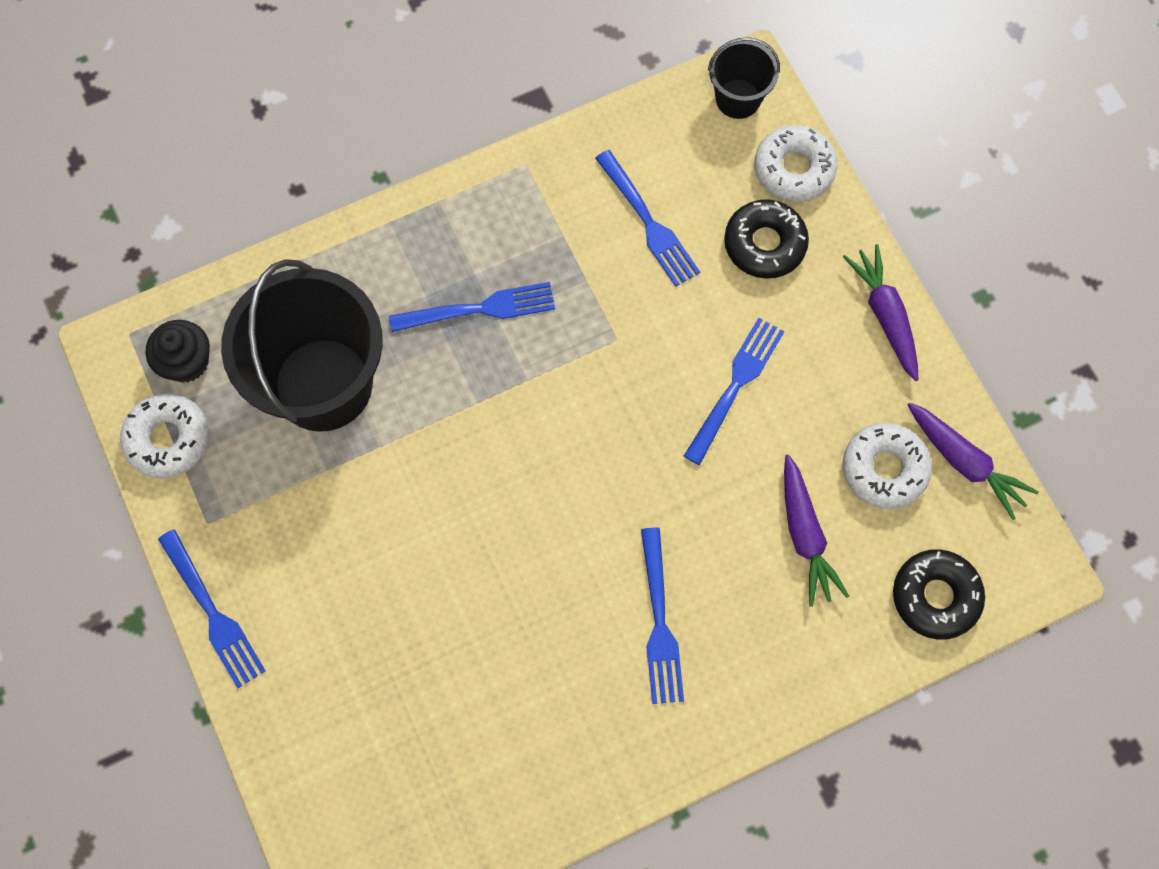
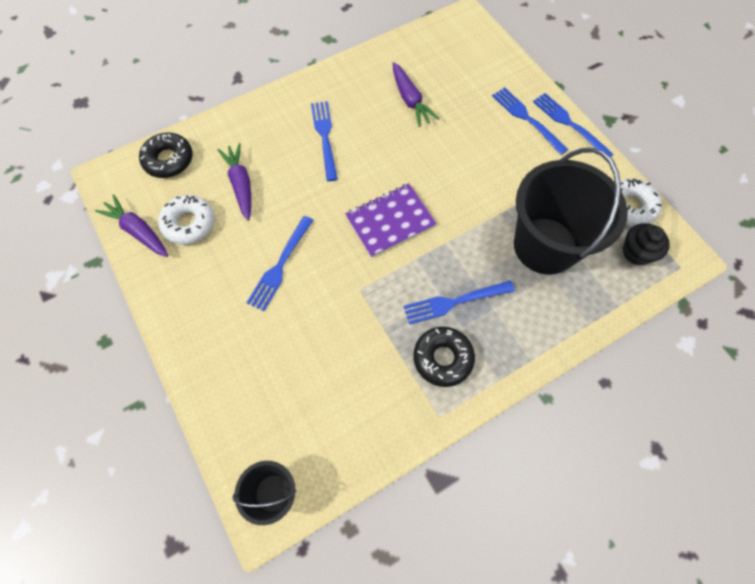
camera: 175 degrees right, 5 degrees down
(559, 446) = (390, 221): none -> purple notebook
(648, 223) = (342, 375): blue fork -> blue fork (526, 118)
(764, 244) = (257, 366): black donut -> black donut (442, 358)
(794, 169) = (231, 430): white donut -> none
(885, 316) = (175, 320): purple carrot -> purple carrot (410, 100)

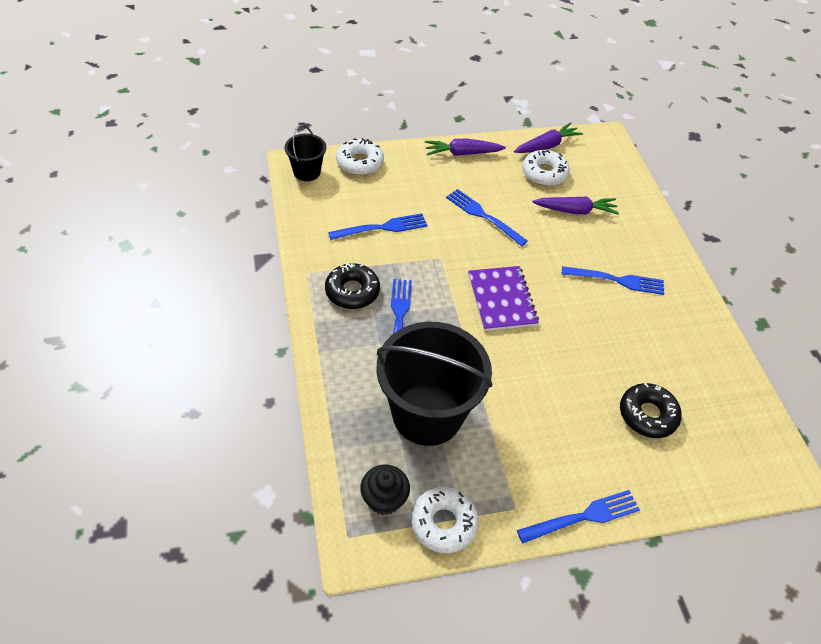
camera: 105 degrees right, 15 degrees down
(168, 160) = (615, 173): black donut -> black donut (647, 415)
(233, 431) = (360, 163): none -> white donut
(410, 100) = (654, 366): purple carrot -> purple carrot (462, 153)
(526, 118) = (602, 472): blue fork -> blue fork (382, 228)

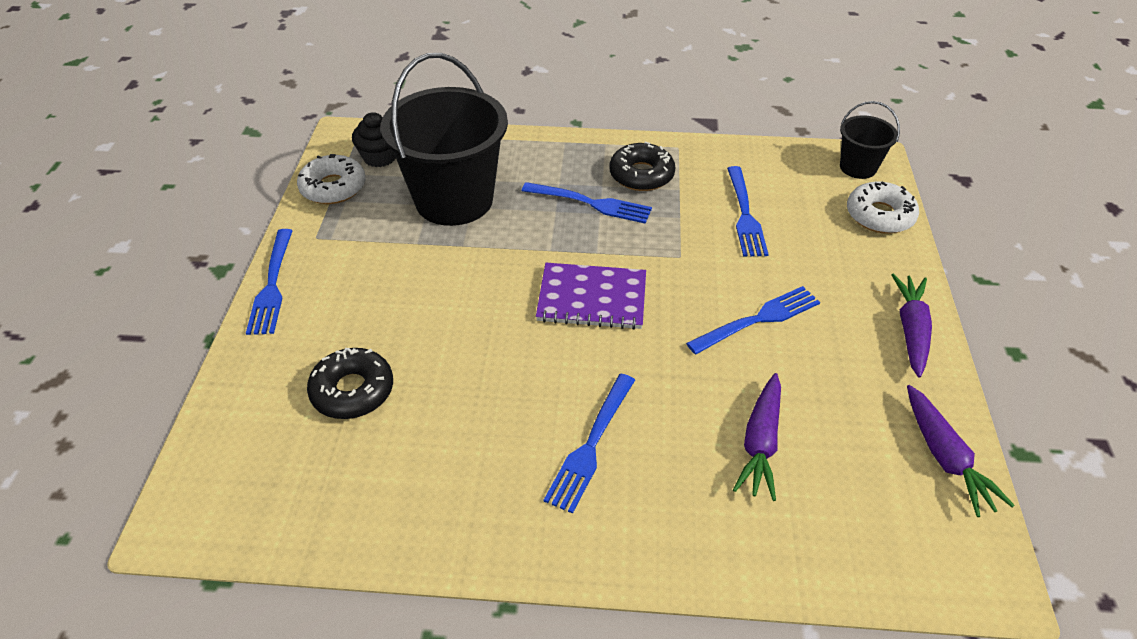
camera: 110 degrees right, 5 degrees down
(544, 173) = (862, 428): white donut -> none

